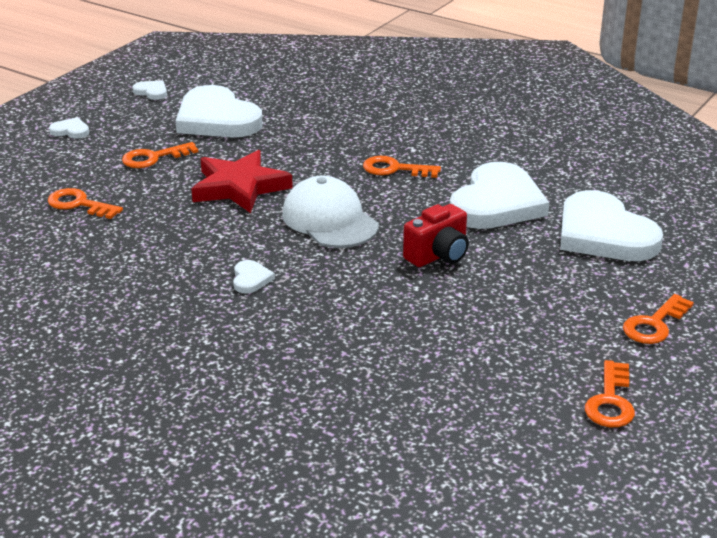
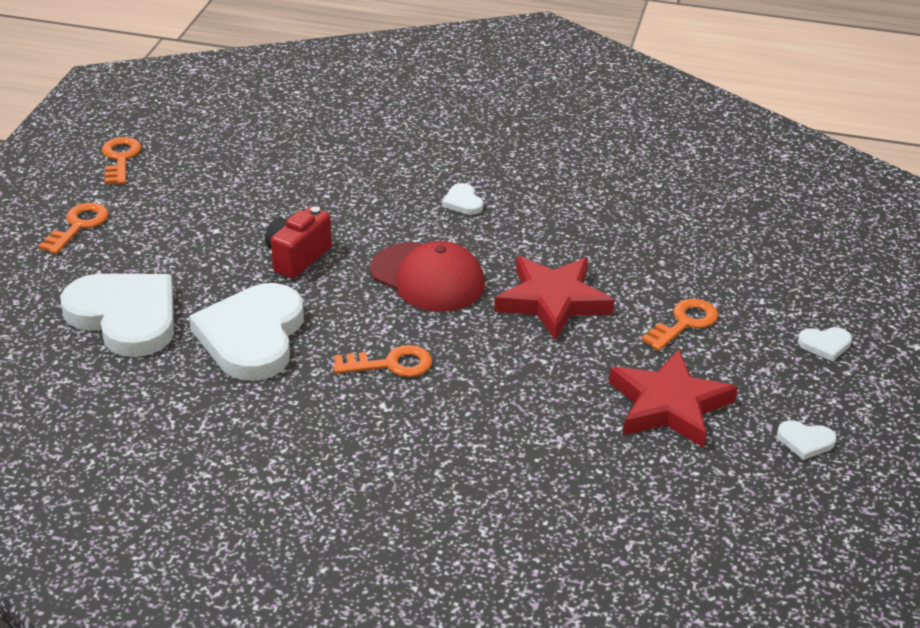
camera: 160 degrees right, 5 degrees up
(79, 204) = (697, 247): orange key -> none
(216, 119) = (669, 405): white heart -> red star
(329, 220) = (427, 278): white cap -> red cap

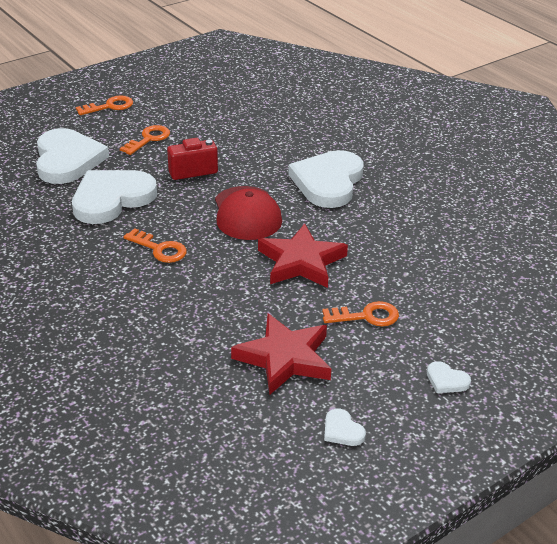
camera: 40 degrees right, 0 degrees up
(120, 159) = (176, 82): orange key -> orange key (148, 139)
(463, 202) = (328, 182): white heart -> white heart, size x2.48

